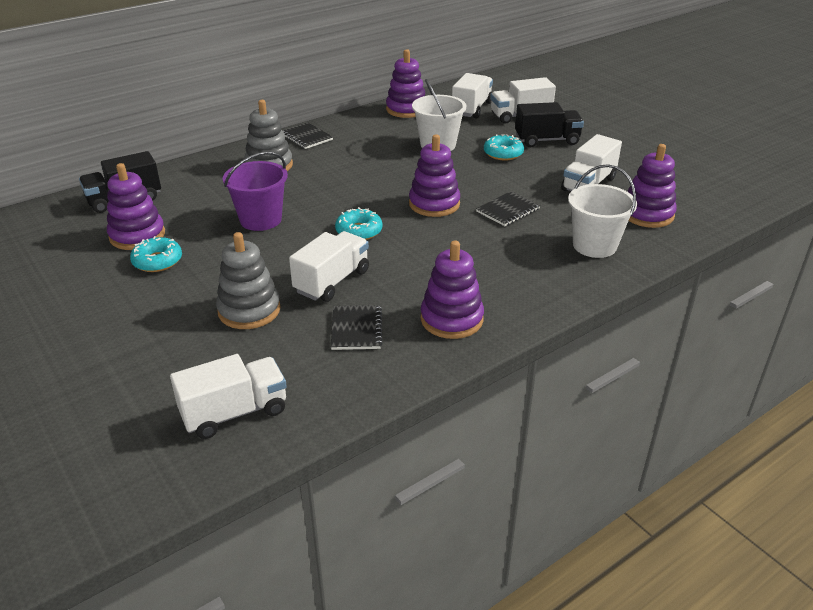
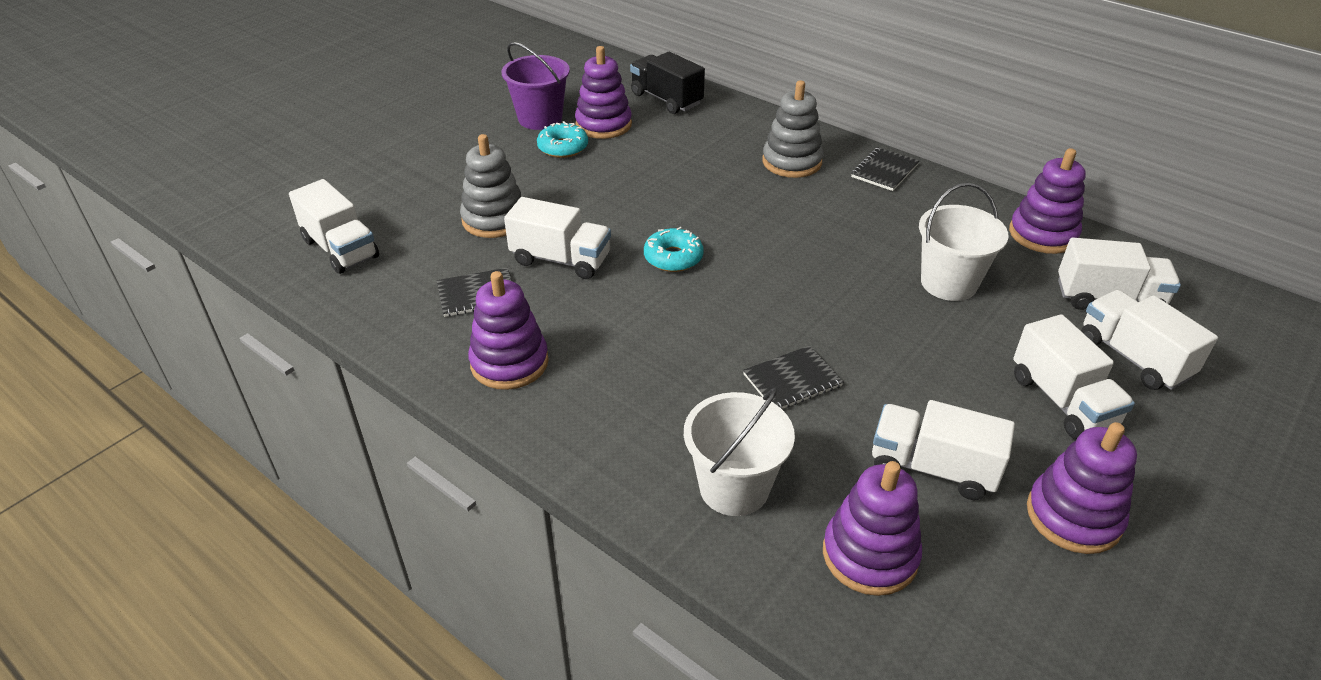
camera: 75 degrees right, 5 degrees up
(261, 220) = (666, 185): purple bucket -> purple bucket (540, 118)
(434, 204) = (771, 307): purple stacking toy -> purple stacking toy (1073, 516)
(503, 153) = (971, 354): turquoise donut -> none
(508, 210) = (792, 380): black notebook -> black notebook turned 60 degrees counterclockwise
(547, 140) = (1062, 401): black truck -> white truck

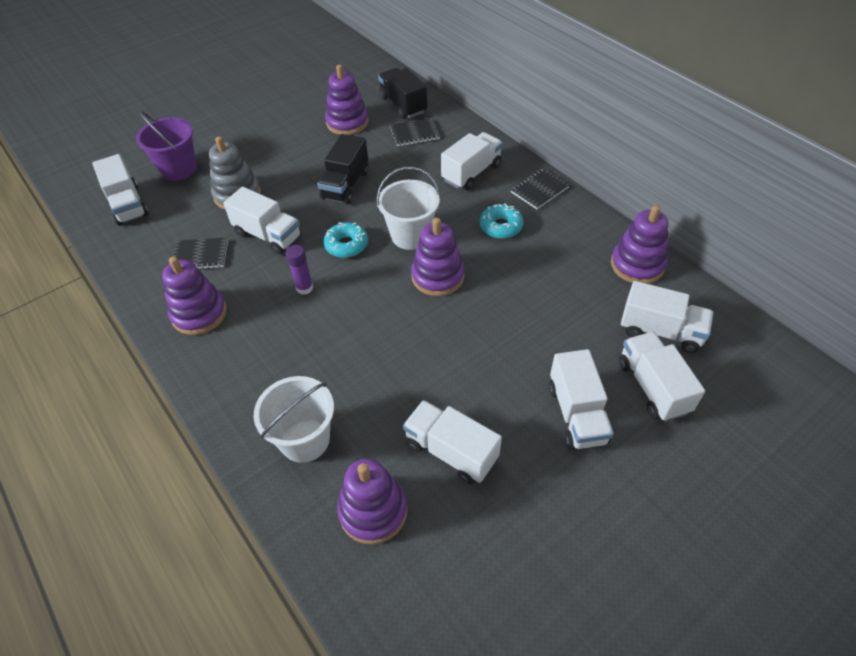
camera: 15 degrees right, 10 degrees up
(540, 118) = (304, 112): purple bucket -> purple bucket (179, 169)
(563, 147) = (310, 139): turquoise donut -> turquoise donut (501, 226)
(637, 192) = (345, 185): none -> black truck
(642, 313) = (304, 288): none -> purple glue stick
(791, 162) = (471, 173): grey stacking toy -> white truck
(792, 380) = (384, 361): black notebook -> black notebook (414, 133)
(948, 283) = (540, 297): white bucket -> white bucket (410, 235)
(1073, 516) = (535, 511): purple stacking toy -> purple stacking toy (438, 276)

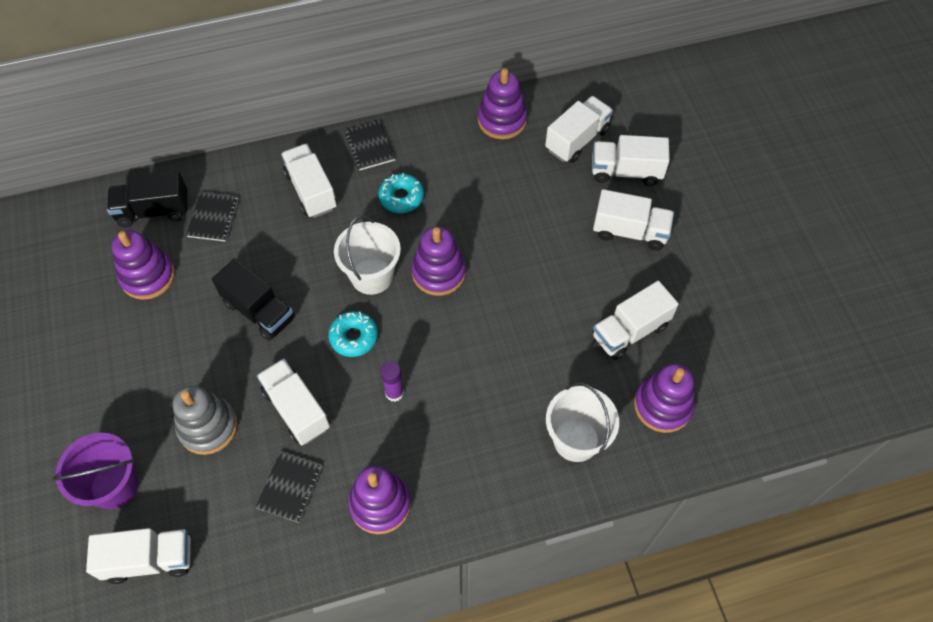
camera: 70 degrees left, 10 degrees up
(268, 235) = (296, 409): white truck -> white truck turned 90 degrees counterclockwise

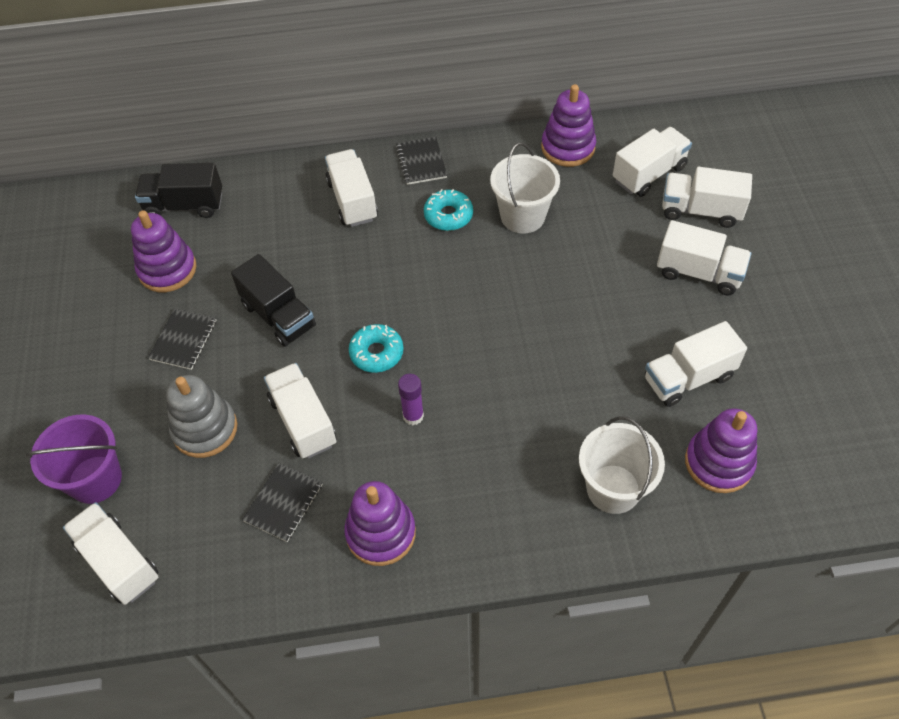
camera: 10 degrees right, 5 degrees down
(149, 559) = (119, 562): white truck -> white truck turned 135 degrees counterclockwise
(213, 217) = (245, 218): black notebook -> black notebook (184, 340)
(372, 276) = (405, 292): white bucket -> white bucket (522, 216)
(438, 272) = (479, 295): purple stacking toy -> none

